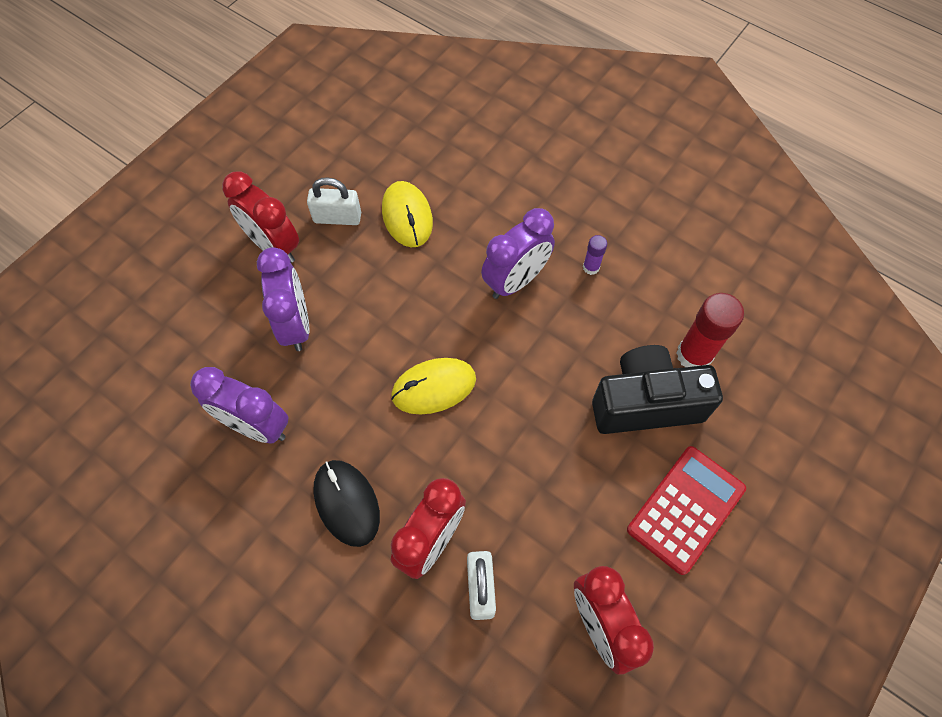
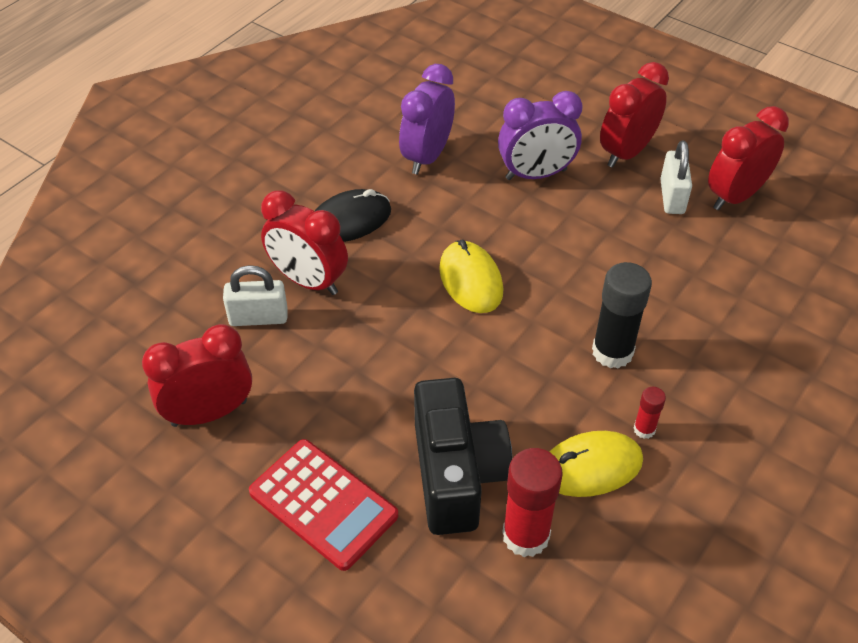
camera: 90 degrees right, 15 degrees down
(340, 172) = (735, 196): none -> red clock
(407, 216) = (686, 254): yellow mouse -> yellow mouse (591, 467)
(515, 281) = (612, 352): purple clock -> black glue stick
(591, 267) = (644, 429): purple glue stick -> red glue stick

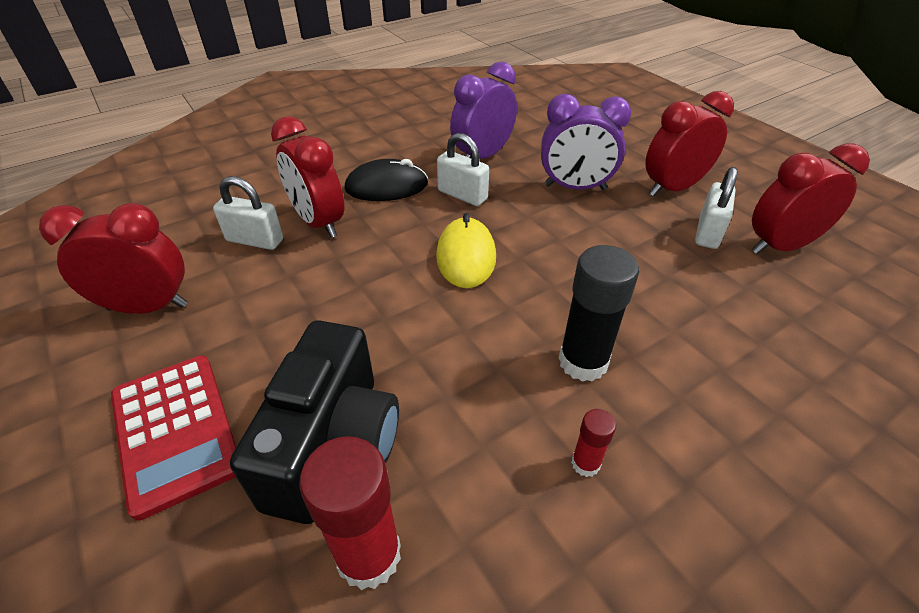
camera: 20 degrees right, 5 degrees down
(432, 211) = (462, 195): none -> white padlock
(591, 467) = (496, 490): yellow mouse -> none

